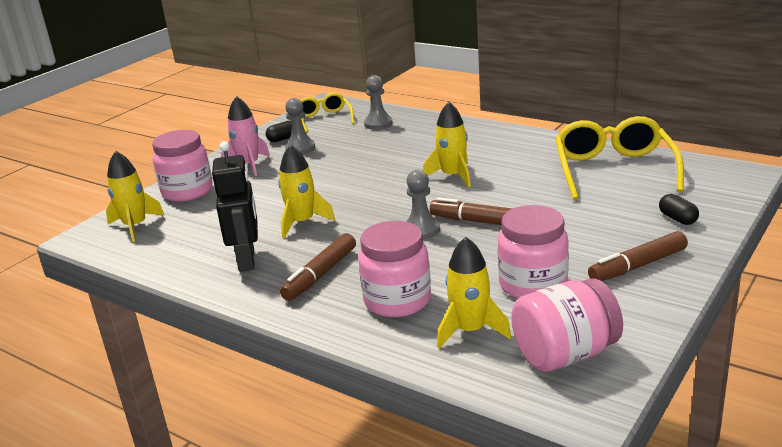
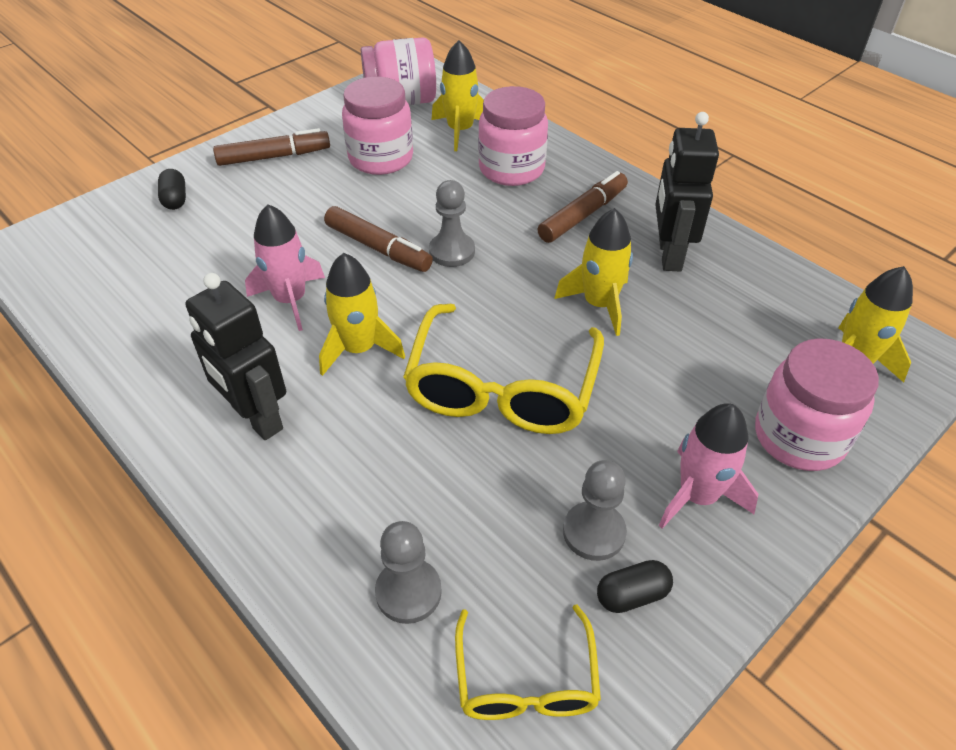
camera: 170 degrees left, 20 degrees up
(487, 146) = (256, 418): none -> black robot
(516, 186) = (290, 300): none -> pink rocket
(614, 170) = (145, 296): yellow glasses -> yellow glasses (502, 386)

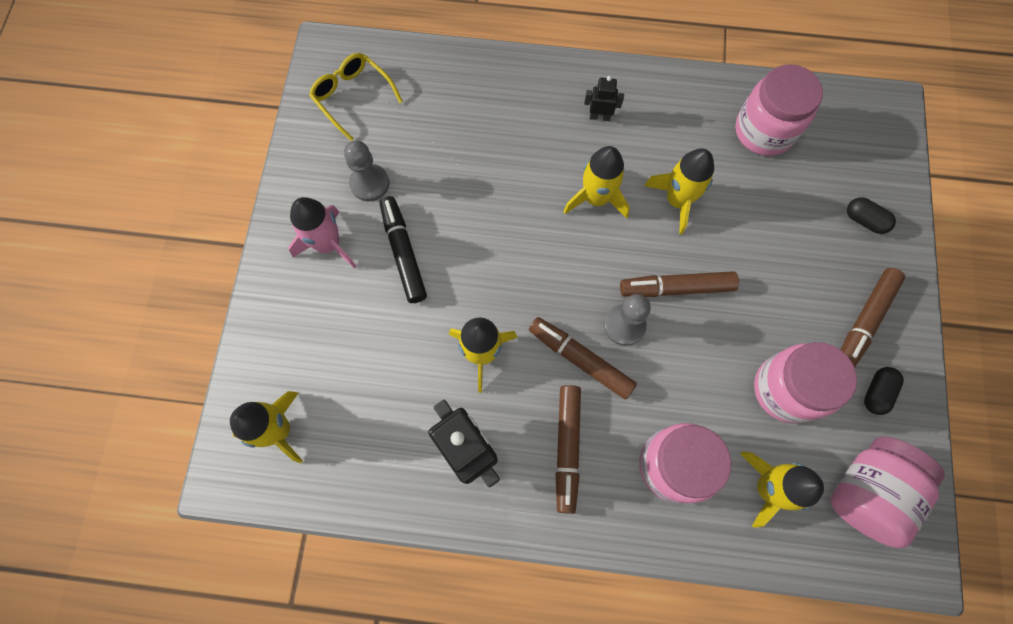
camera: 140 degrees right, 25 degrees up
(256, 418) = (599, 116): black robot -> black robot, size x0.49
(290, 300) = (677, 200): pink rocket -> yellow rocket
(408, 592) = (434, 94): grey pawn -> none
(502, 386) = (488, 236): yellow glasses -> none
(514, 253) = (580, 359): none -> brown marker
(610, 430) = (403, 253): none -> black marker
(632, 595) = (330, 165): black capsule -> black capsule (876, 392)
(799, 437) = (289, 331): pink jar -> pink jar (763, 131)

